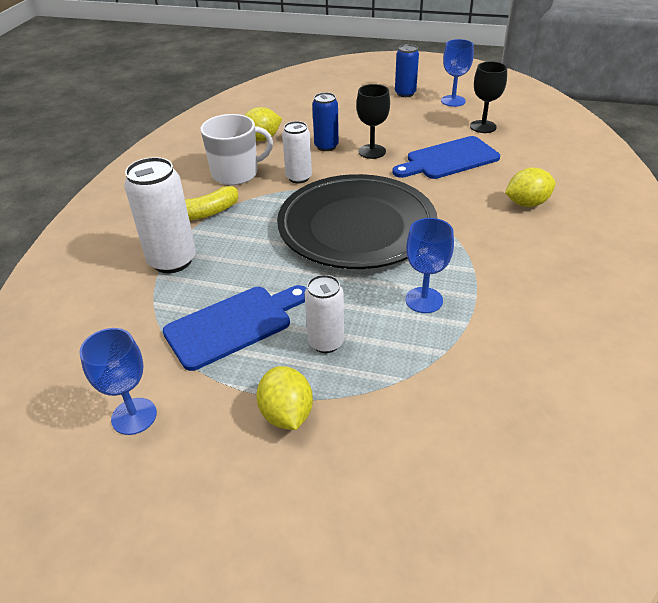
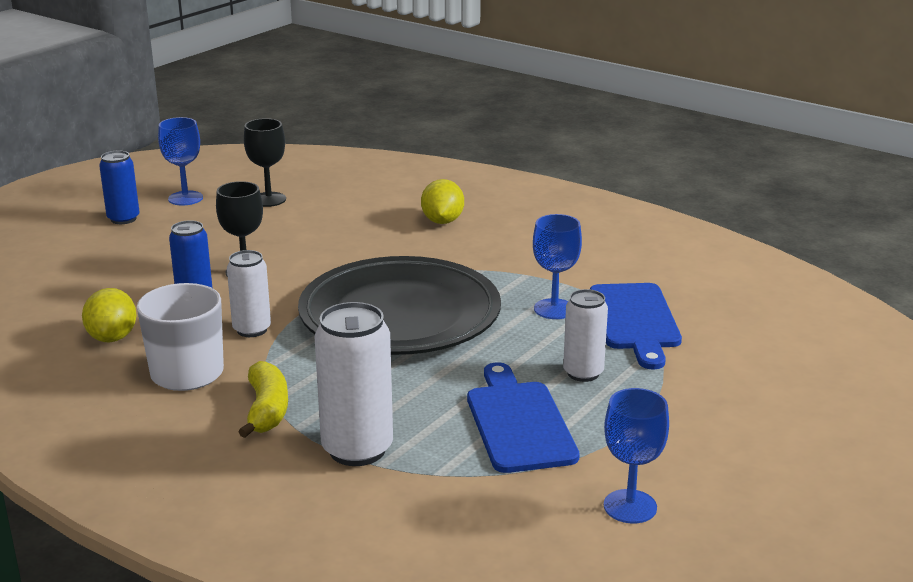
camera: 70 degrees left, 15 degrees down
(286, 414) = (671, 413): yellow lemon -> none
(448, 159) = (316, 235): blue cutting board -> blue cutting board (635, 320)

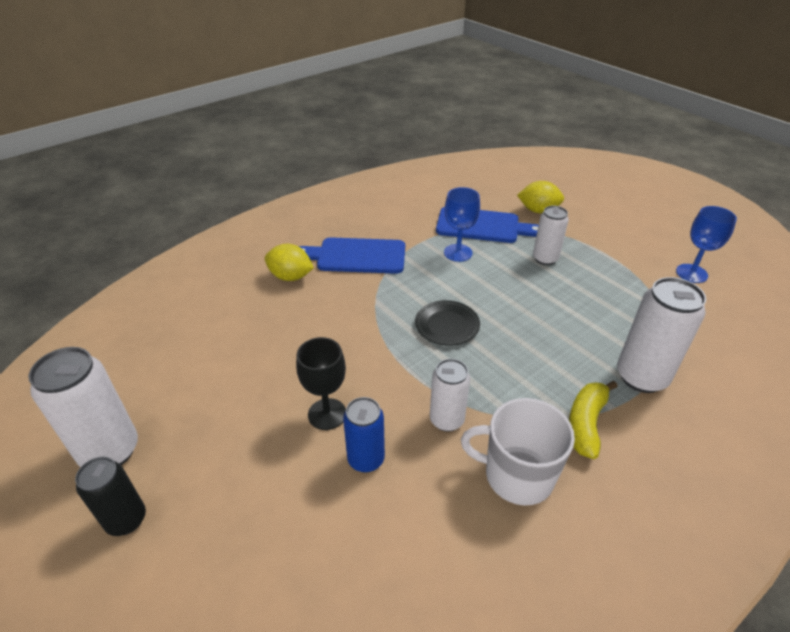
camera: 75 degrees left, 15 degrees up
(112, 337) = (435, 540): yellow lemon -> yellow lemon (538, 210)
(123, 219) = (126, 520): blue can -> black can
(185, 198) = (110, 451): blue goblet -> white can
(267, 410) = (586, 423): yellow banana -> yellow banana turned 75 degrees counterclockwise
(268, 199) = (167, 379): black goblet -> none
(400, 316) = (447, 325): black plate -> black plate, size x0.40
(518, 422) = (604, 296): blue cutting board -> blue cutting board (356, 256)

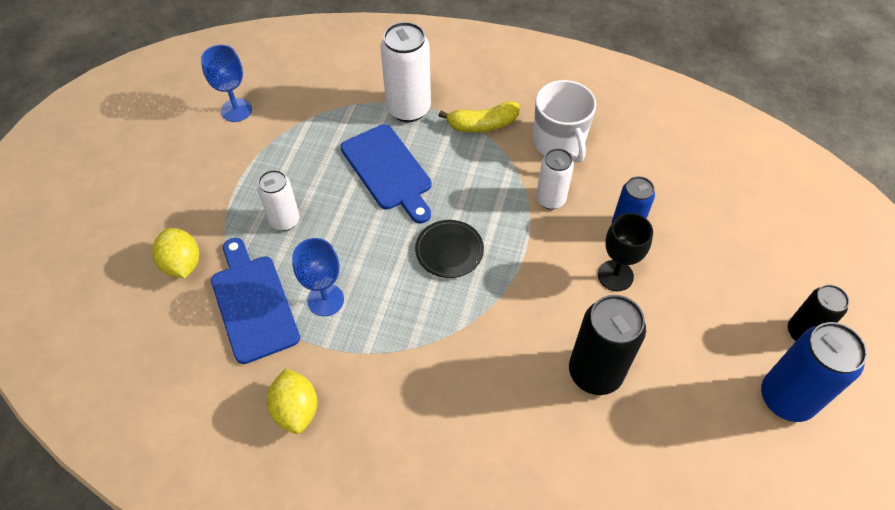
camera: 125 degrees left, 15 degrees up
(110, 451) = (786, 398): white can -> blue can
(269, 348) = (595, 372): none -> black can
(290, 277) = (489, 438): yellow lemon -> yellow lemon (296, 409)
(356, 256) = (402, 396): blue cutting board -> blue cutting board (388, 170)

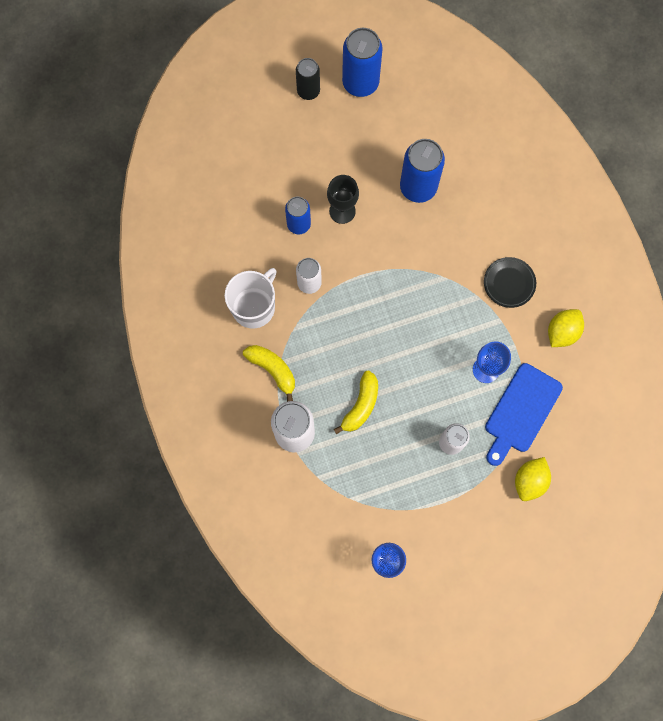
camera: 125 degrees left, 20 degrees up
(388, 170) = (361, 405): blue cutting board -> yellow banana
(449, 251) = (396, 320): black plate -> black plate (509, 283)
(595, 372) = (418, 187): black can -> blue can

